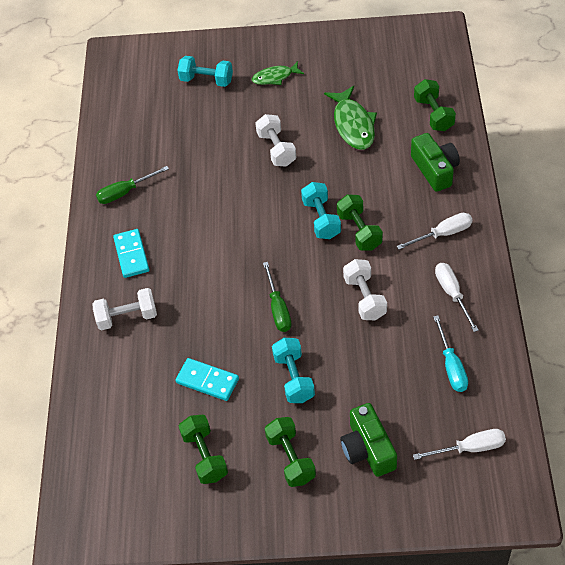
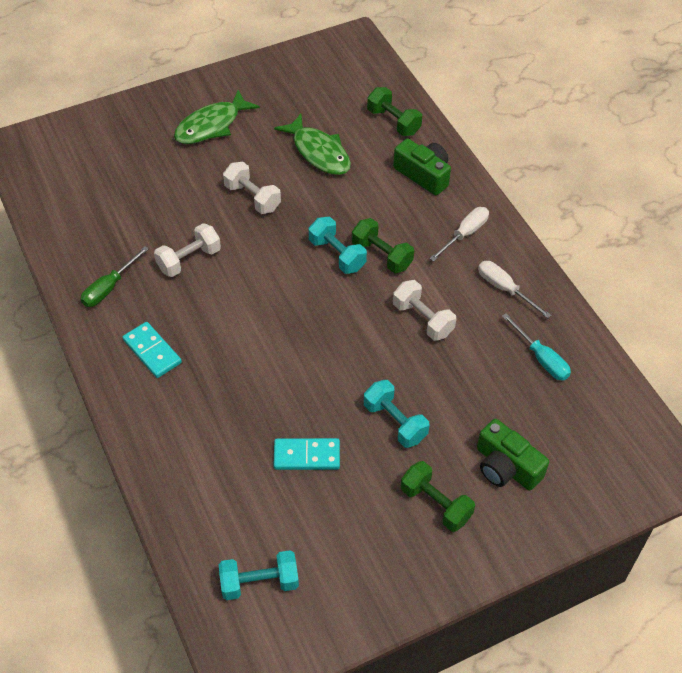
camera: 30 degrees left, 0 degrees up
(127, 317) = (183, 419): white dumbbell -> white dumbbell (189, 260)
(205, 456) = (346, 534): green dumbbell -> none
(206, 80) = (138, 147): turquoise dumbbell -> turquoise dumbbell (259, 583)
(275, 77) = (211, 125): green fish -> green fish, size x1.62
(278, 308) = (341, 357): green screwdriver -> none
(470, 448) = (601, 431): white screwdriver -> none

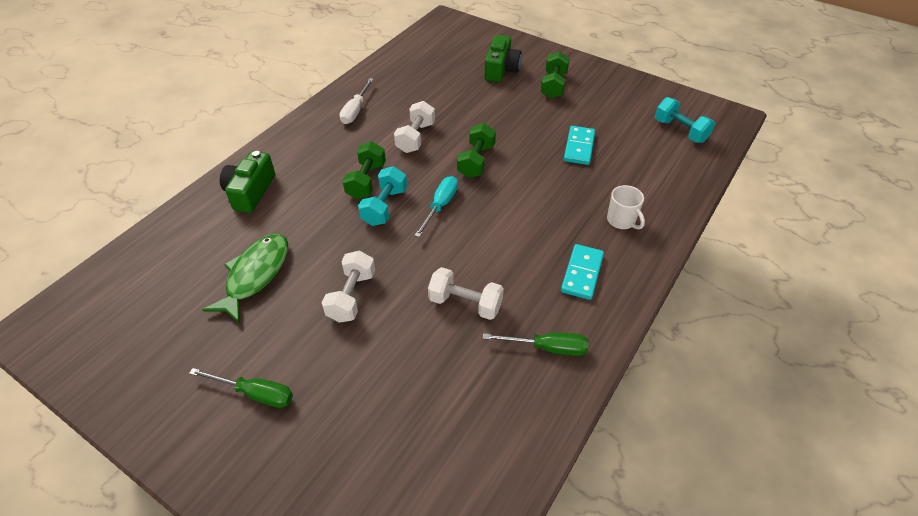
camera: 120 degrees left, 5 degrees down
(181, 422) = (621, 221): none -> white mug
(211, 125) = (255, 393): green fish -> green screwdriver
(306, 456) = (579, 147): turquoise domino -> turquoise domino turned 45 degrees clockwise
(393, 122) = (181, 238): green dumbbell -> green dumbbell (476, 161)
(395, 422) = (514, 120): turquoise dumbbell -> none
(465, 234) = (311, 146): white screwdriver -> none
(541, 358) = (406, 79): turquoise screwdriver -> turquoise screwdriver (440, 205)

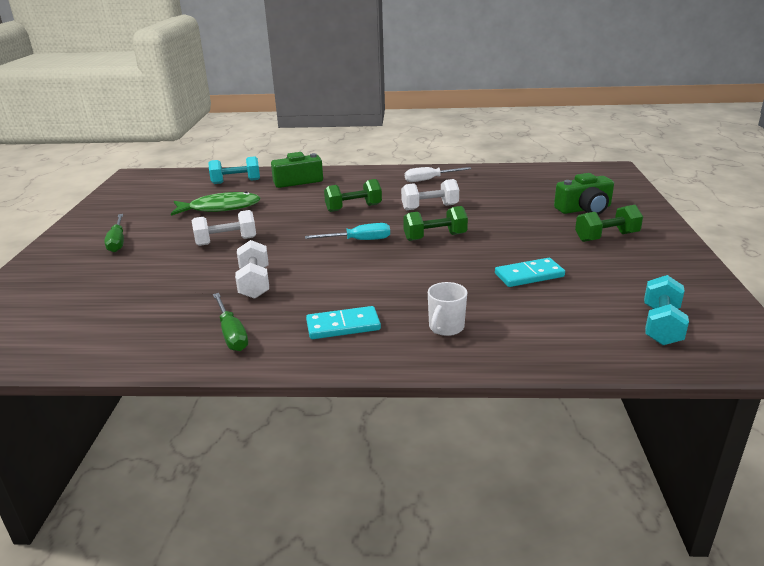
camera: 60 degrees right, 20 degrees down
(384, 207) = (332, 222): turquoise dumbbell -> turquoise dumbbell (236, 182)

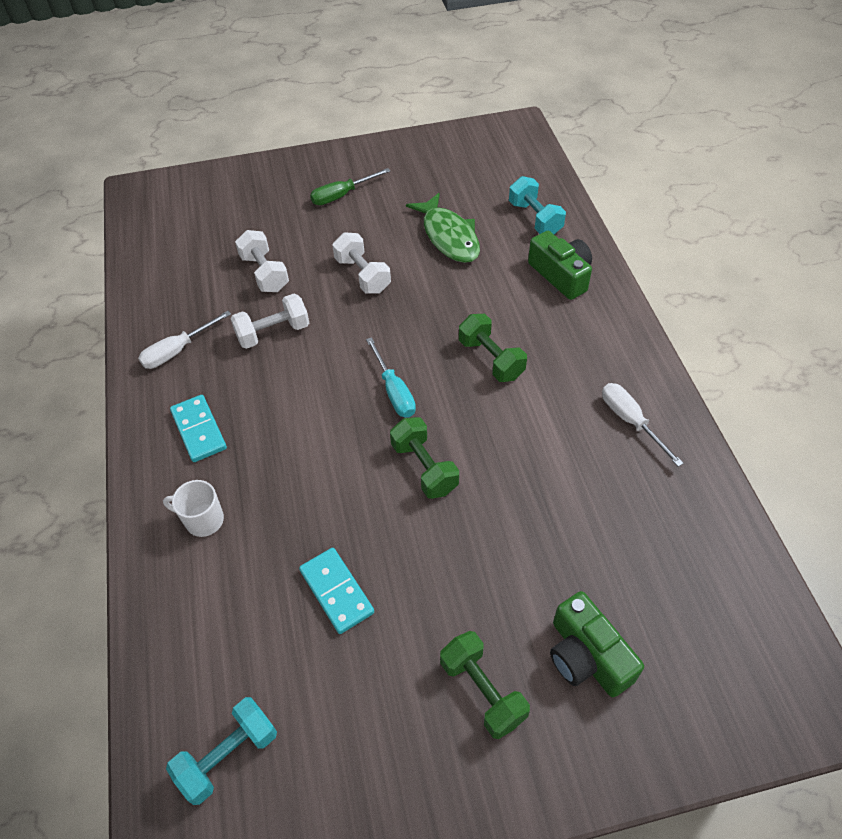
camera: 75 degrees right, 25 degrees up
(231, 334) = (178, 350): green screwdriver -> white screwdriver
(430, 207) = (521, 443): white dumbbell -> white dumbbell (264, 273)
(661, 326) = (228, 756): turquoise dumbbell -> turquoise dumbbell turned 45 degrees counterclockwise

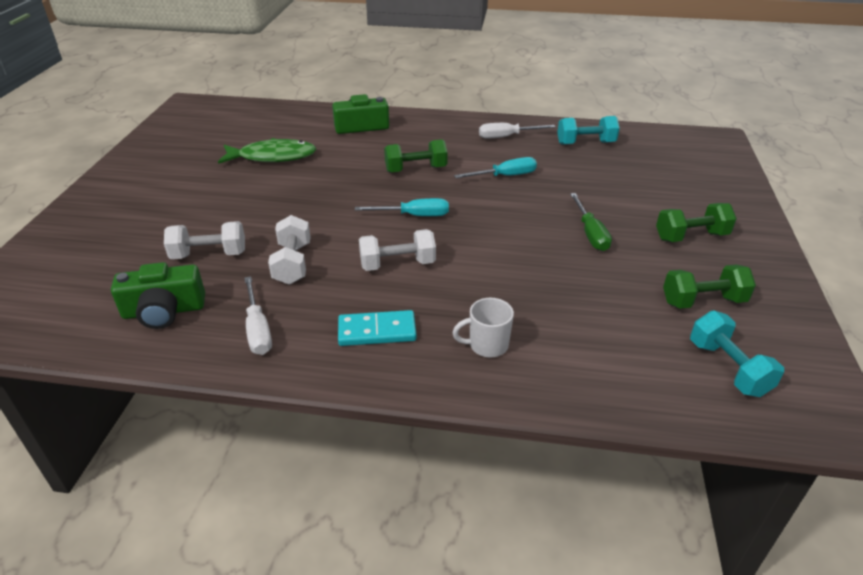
camera: 70 degrees left, 15 degrees down
(203, 520) = (487, 345): white mug -> white mug turned 45 degrees clockwise
(337, 591) = (592, 282): turquoise domino -> none
(342, 195) = (158, 193): green screwdriver -> green screwdriver (590, 233)
(363, 275) = (272, 203): white dumbbell -> white dumbbell (397, 264)
(424, 468) = (498, 218): green dumbbell -> green dumbbell (703, 301)
(524, 448) = (505, 176): none -> turquoise screwdriver
(535, 218) = (295, 121): turquoise dumbbell -> turquoise dumbbell (585, 143)
(587, 656) = (674, 194): green camera -> green camera (164, 311)

